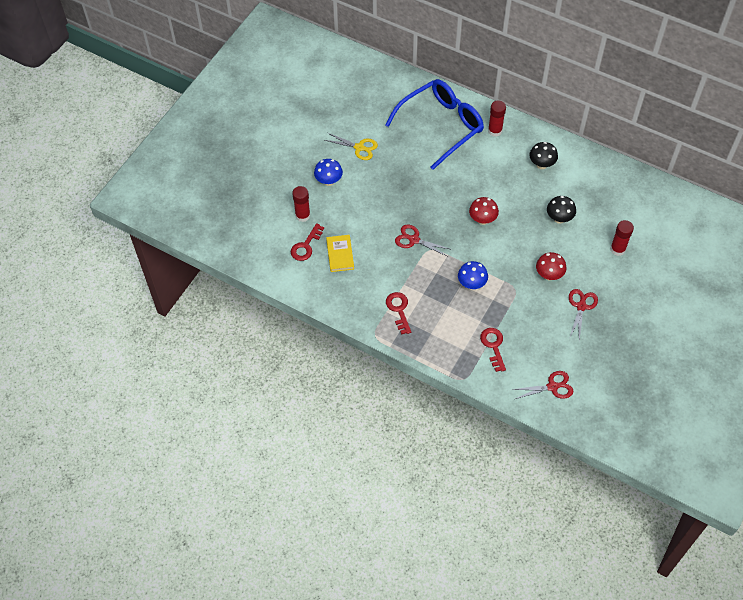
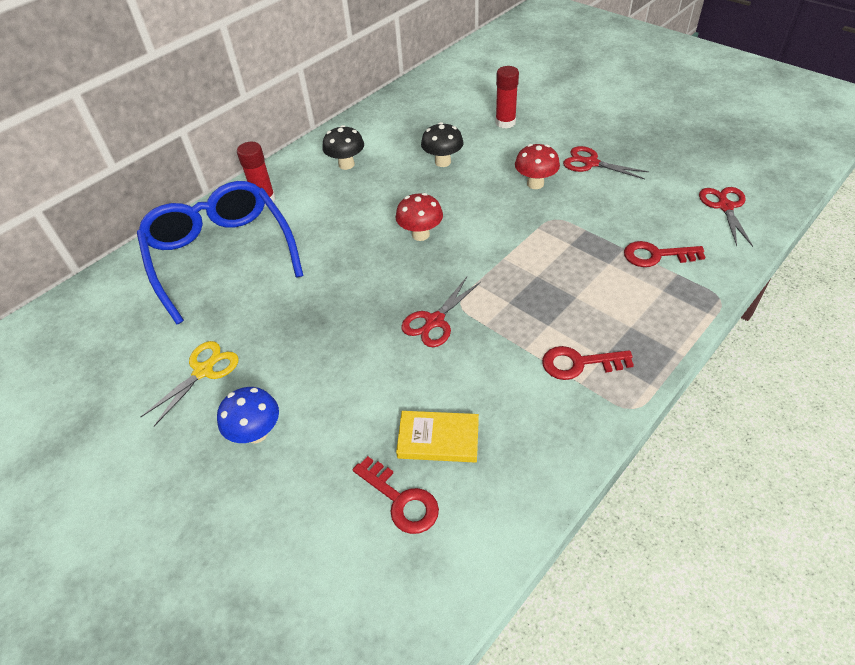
camera: 75 degrees left, 10 degrees down
(302, 215) = (321, 495): red glue stick -> none
(471, 284) = (538, 263): blue mushroom -> none

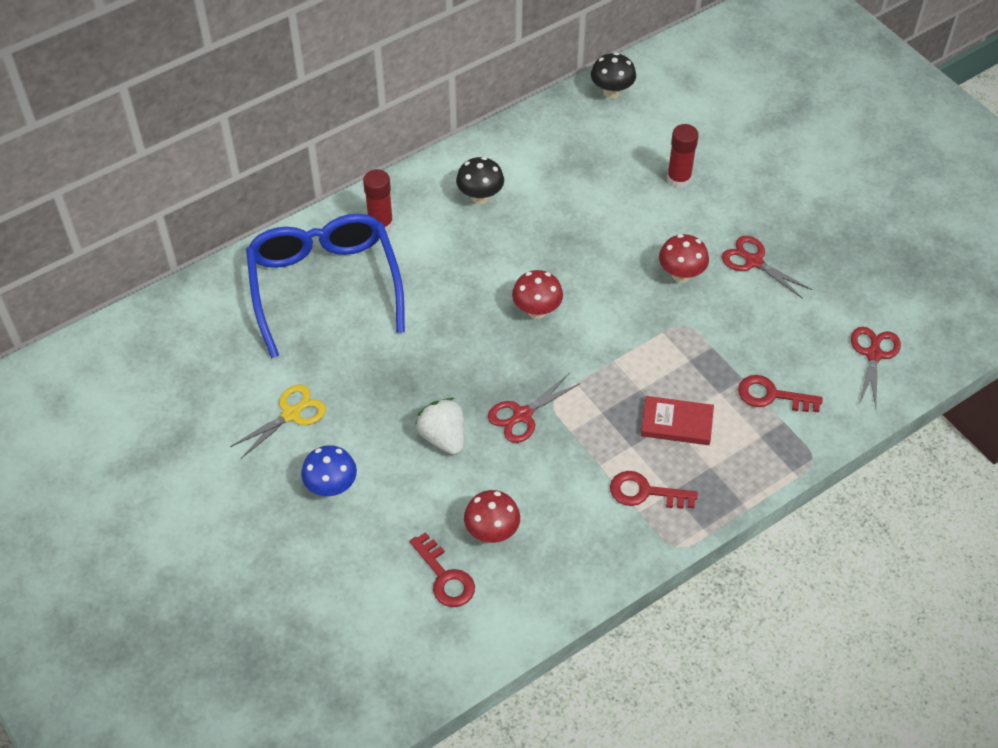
camera: 10 degrees right, 5 degrees up
(363, 358) = (443, 437): none -> white strawberry
(438, 439) = (492, 532): yellow book -> red mushroom
(443, 162) = (589, 219): black mushroom -> black mushroom (611, 92)
(582, 296) = (676, 423): none -> red book

